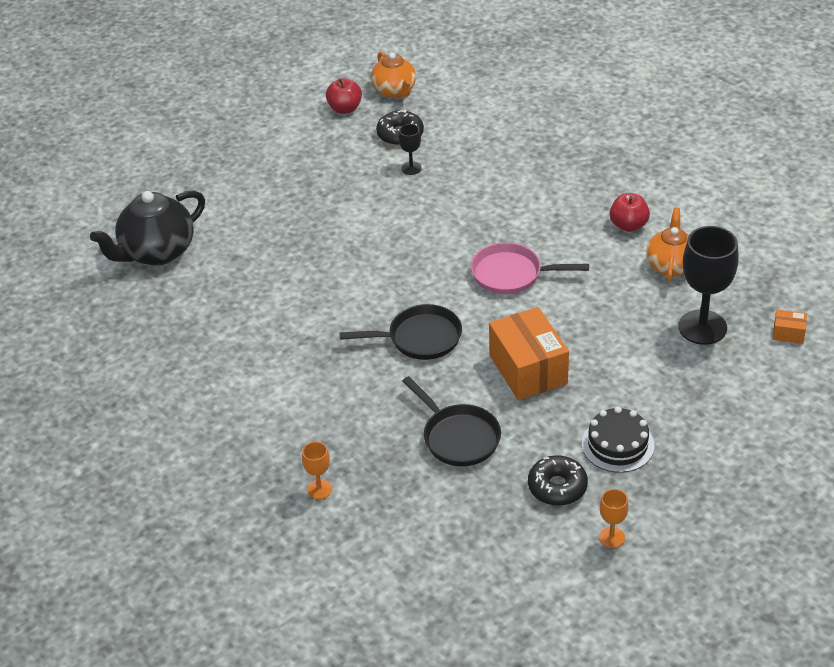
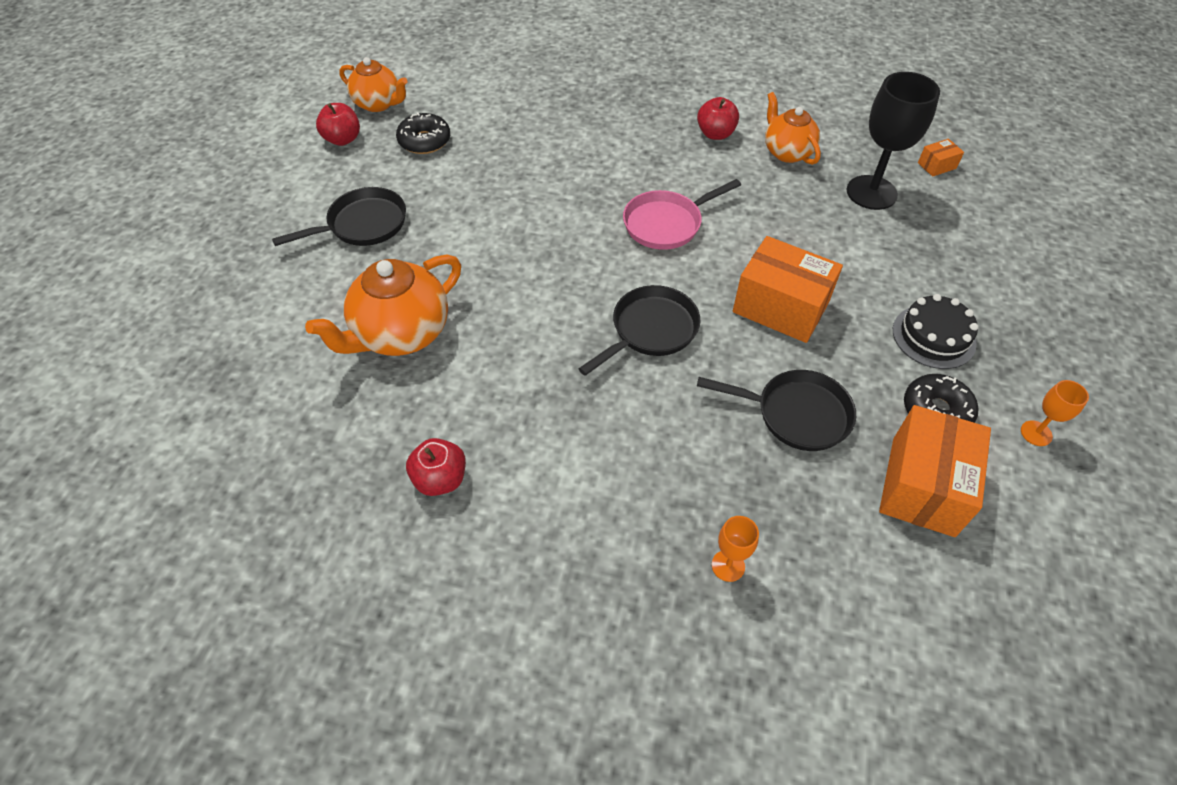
camera: 40 degrees left, 10 degrees up
(156, 252) = (263, 386): black teapot -> none
(205, 356) = (440, 479): none -> red apple
(260, 261) = (400, 334): none -> orange teapot
(302, 178) = (363, 225): none -> black pan
(411, 168) = (468, 167): black goblet -> none
(491, 520) = (923, 486): none -> orange box

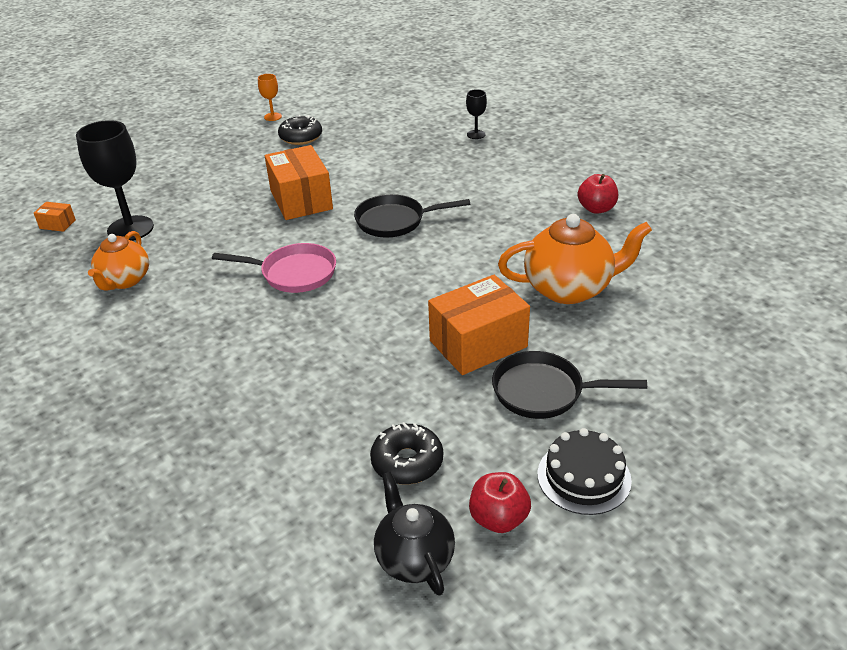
camera: 140 degrees left, 15 degrees down
(378, 104) = (414, 558): orange teapot -> black teapot
(715, 134) = (145, 322): red apple -> none
(728, 565) = (476, 134): orange goblet -> black goblet
(796, 414) = (369, 160): black pan -> none
(923, 486) = (352, 123): orange box -> orange box (478, 344)
(933, 336) = (246, 157): black cake -> black cake (584, 477)

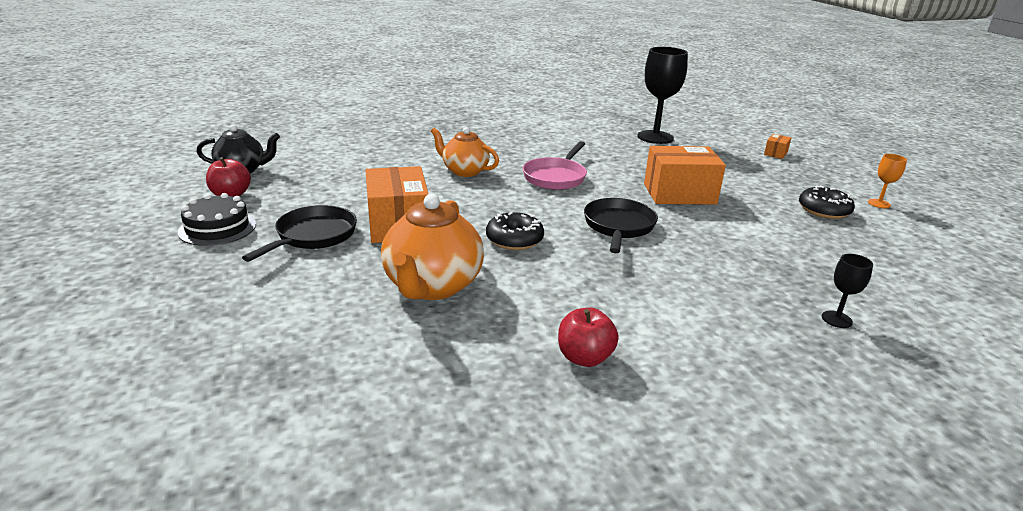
camera: 105 degrees right, 10 degrees down
(57, 224) = (672, 120): orange box -> orange box (775, 153)
(124, 281) = (584, 132): orange teapot -> orange teapot (464, 171)
(407, 462) = (312, 180): black donut -> black donut (514, 239)

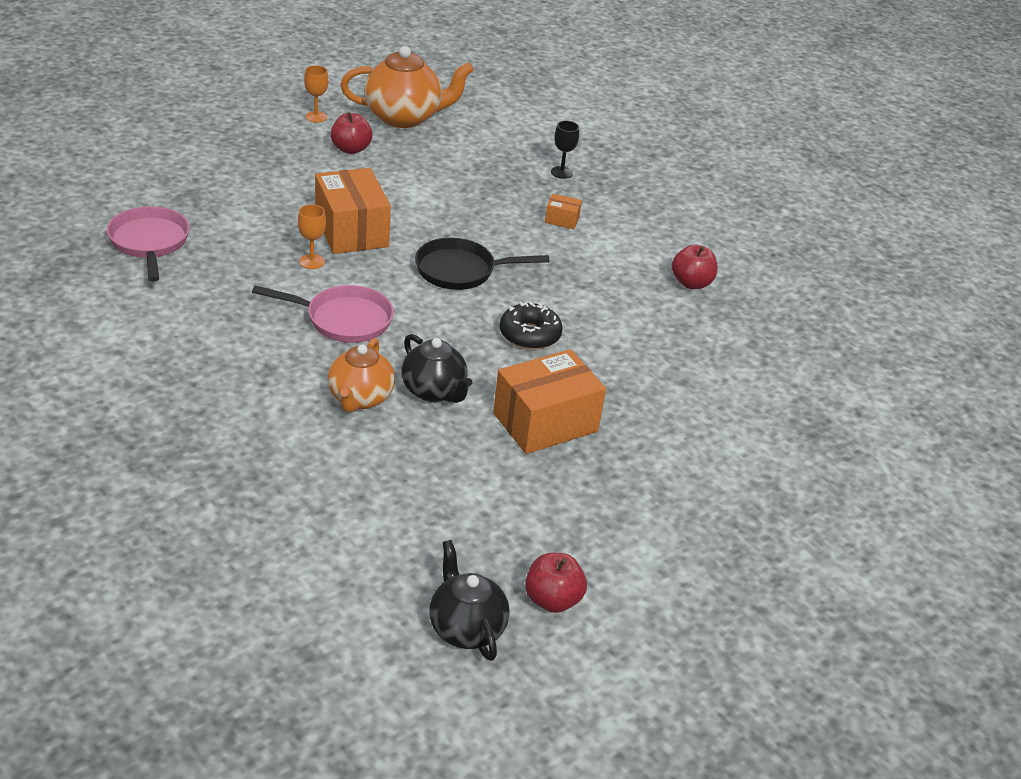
camera: 110 degrees left, 10 degrees up
(217, 228) = (642, 569): black cake -> none
(313, 236) = (610, 480): black pan -> none
(432, 286) = (650, 372): orange teapot -> orange teapot (404, 117)
(459, 193) = (434, 391): none -> black teapot
(633, 176) = (311, 262): none -> orange goblet
(655, 137) = (149, 243): black goblet -> pink pan
(775, 153) = (181, 157): orange box -> orange box (562, 220)
(824, 210) = (351, 149): black donut -> red apple

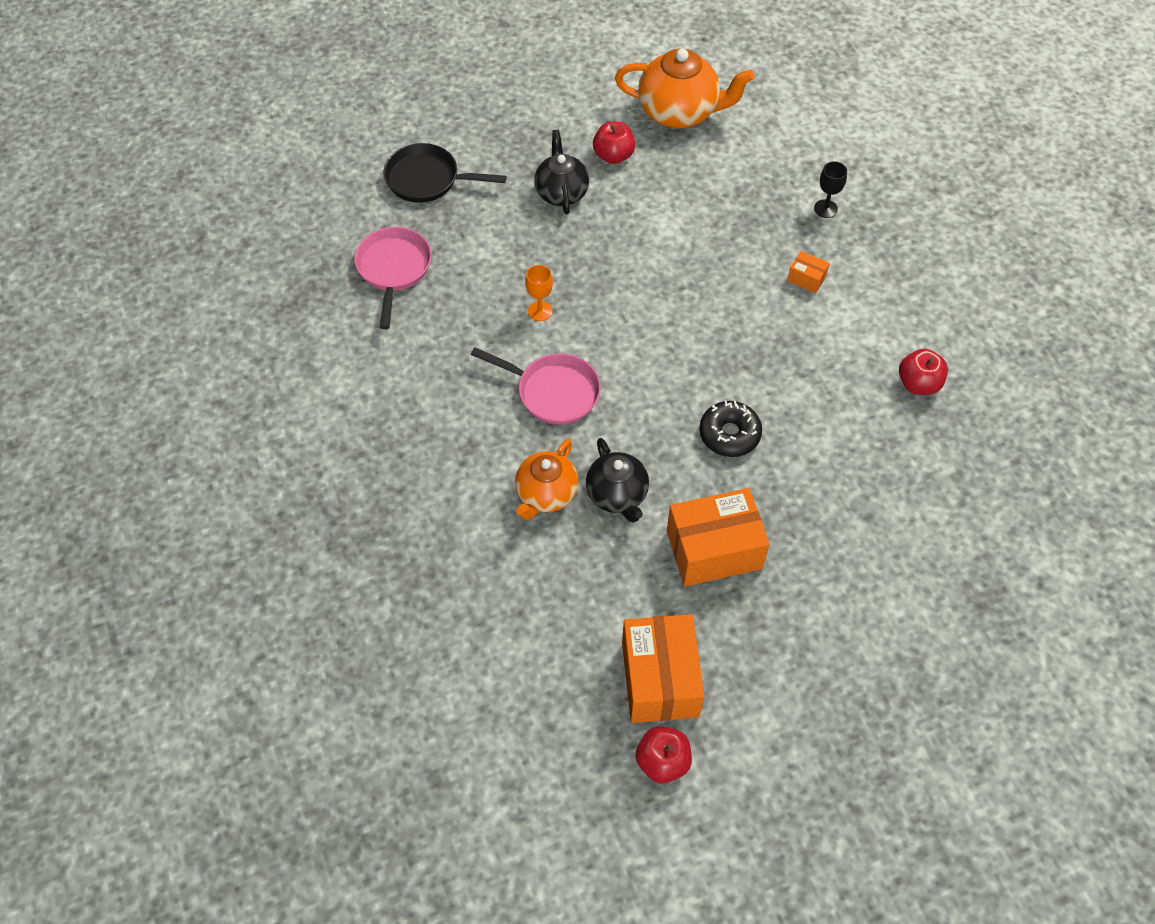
camera: 20 degrees right, 20 degrees up
(316, 117) = (589, 105): orange goblet -> none
(351, 231) = (587, 272): orange box -> orange box (660, 679)
(460, 270) = (683, 339): black pan -> black pan (427, 179)
(466, 628) = (577, 778): black teapot -> black teapot (561, 192)

